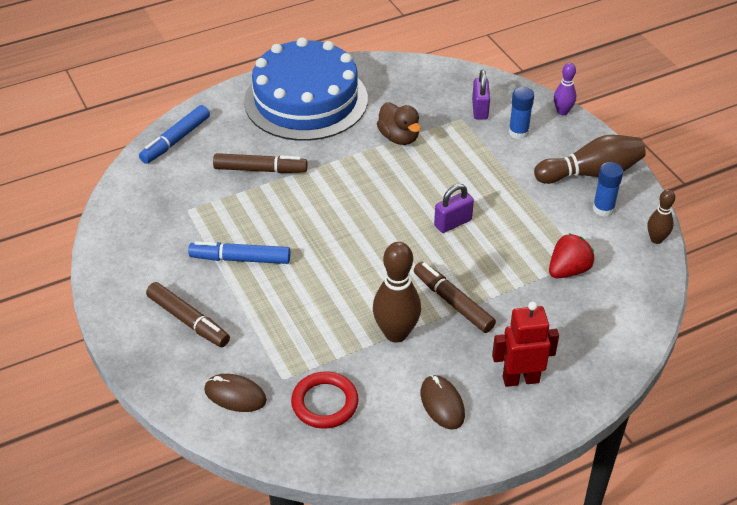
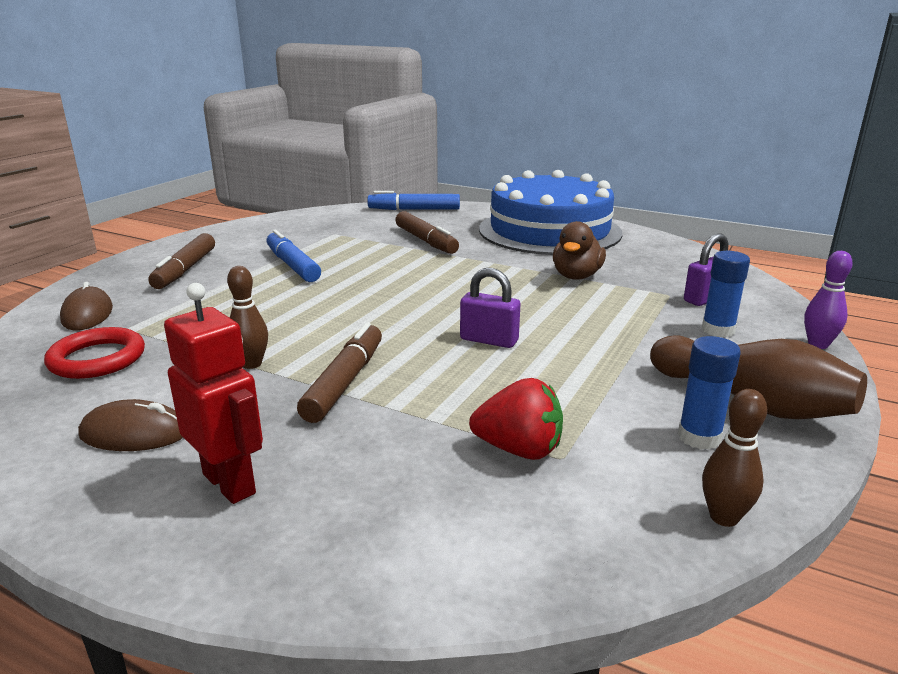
camera: 55 degrees right, 20 degrees down
(396, 333) = (251, 364): brown bowling pin -> brown bowling pin, size x0.57
(442, 404) = (134, 433): brown mouse -> brown mouse turned 60 degrees clockwise

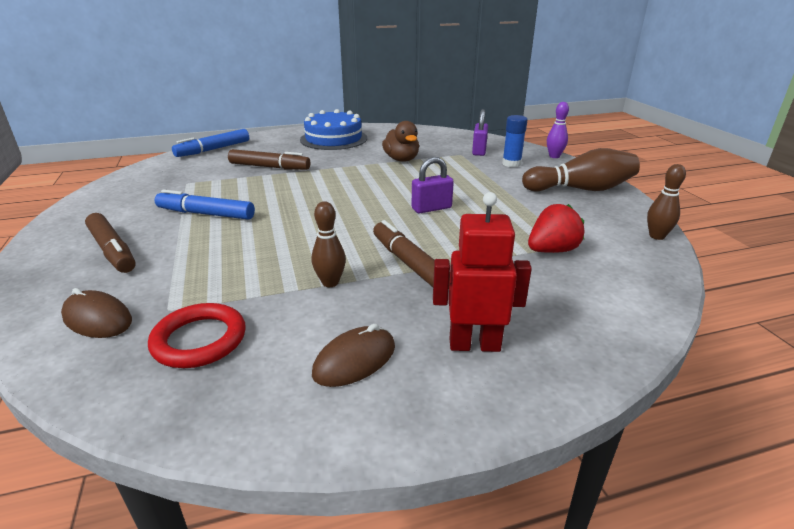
camera: 45 degrees left, 5 degrees up
(549, 231) = (333, 139): blue cake -> blue cake, size x0.65
(699, 437) = (593, 211): blue glue stick -> none

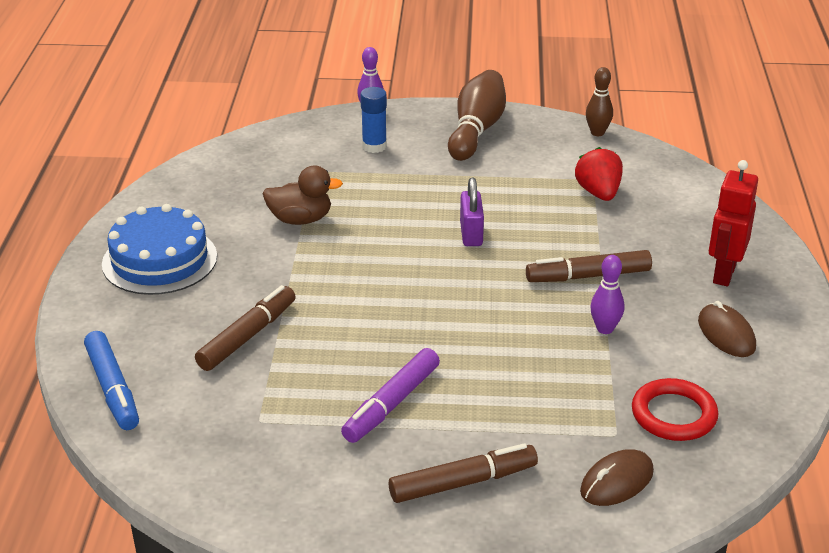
camera: 70 degrees left, 5 degrees up
(206, 214) = (391, 404): blue marker -> purple marker
(330, 282) = (605, 329): brown bowling pin -> purple bowling pin
(479, 151) = (313, 154): purple padlock -> none

